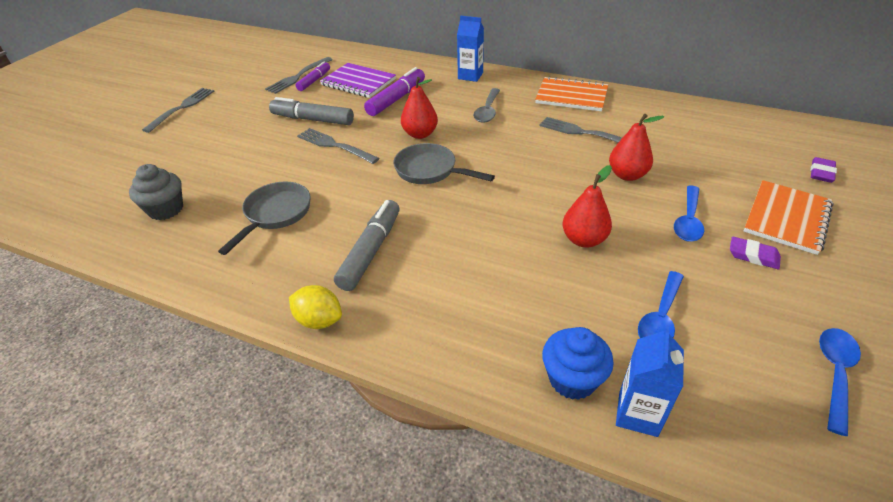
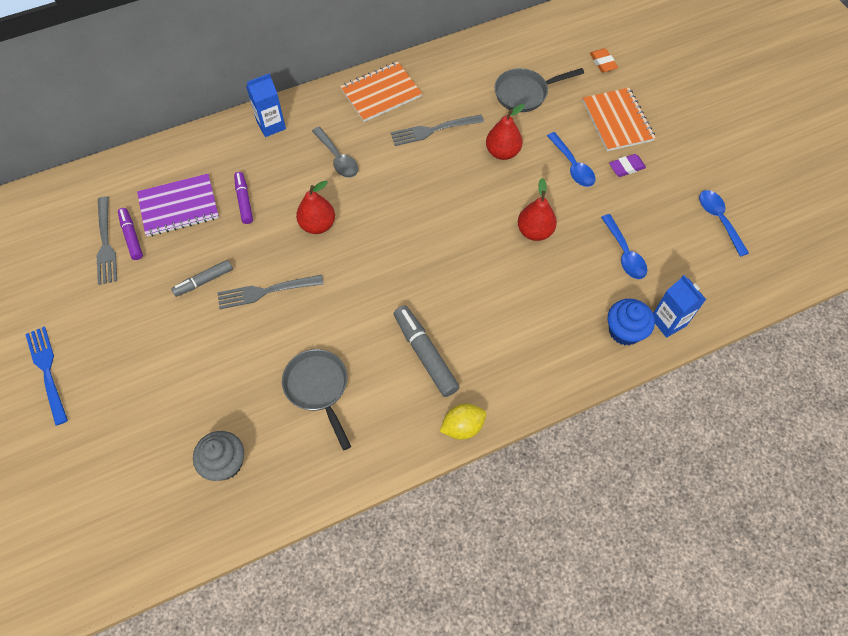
camera: 50 degrees left, 20 degrees up
(182, 108) = (47, 371): grey fork -> blue fork
(312, 120) = (204, 281): grey marker -> grey marker, size x0.63
(396, 99) = (244, 201): purple marker -> purple marker, size x0.63
(430, 171) = (373, 254): grey pan -> grey pan (525, 93)
(821, 173) = (602, 62): purple eraser -> orange eraser

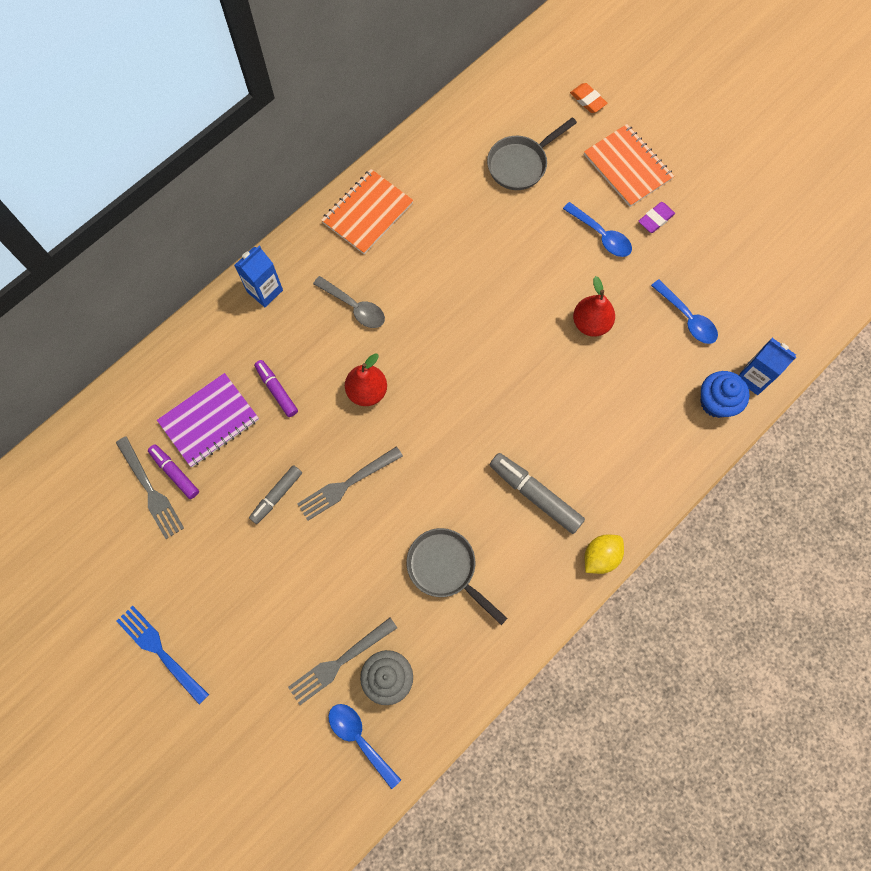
camera: 20 degrees left, 10 degrees up
(433, 130) = (442, 240): grey fork -> grey fork (339, 662)
(502, 152) = (524, 243): red pear -> none
(719, 220) = (765, 249): blue spoon -> blue spoon (360, 739)

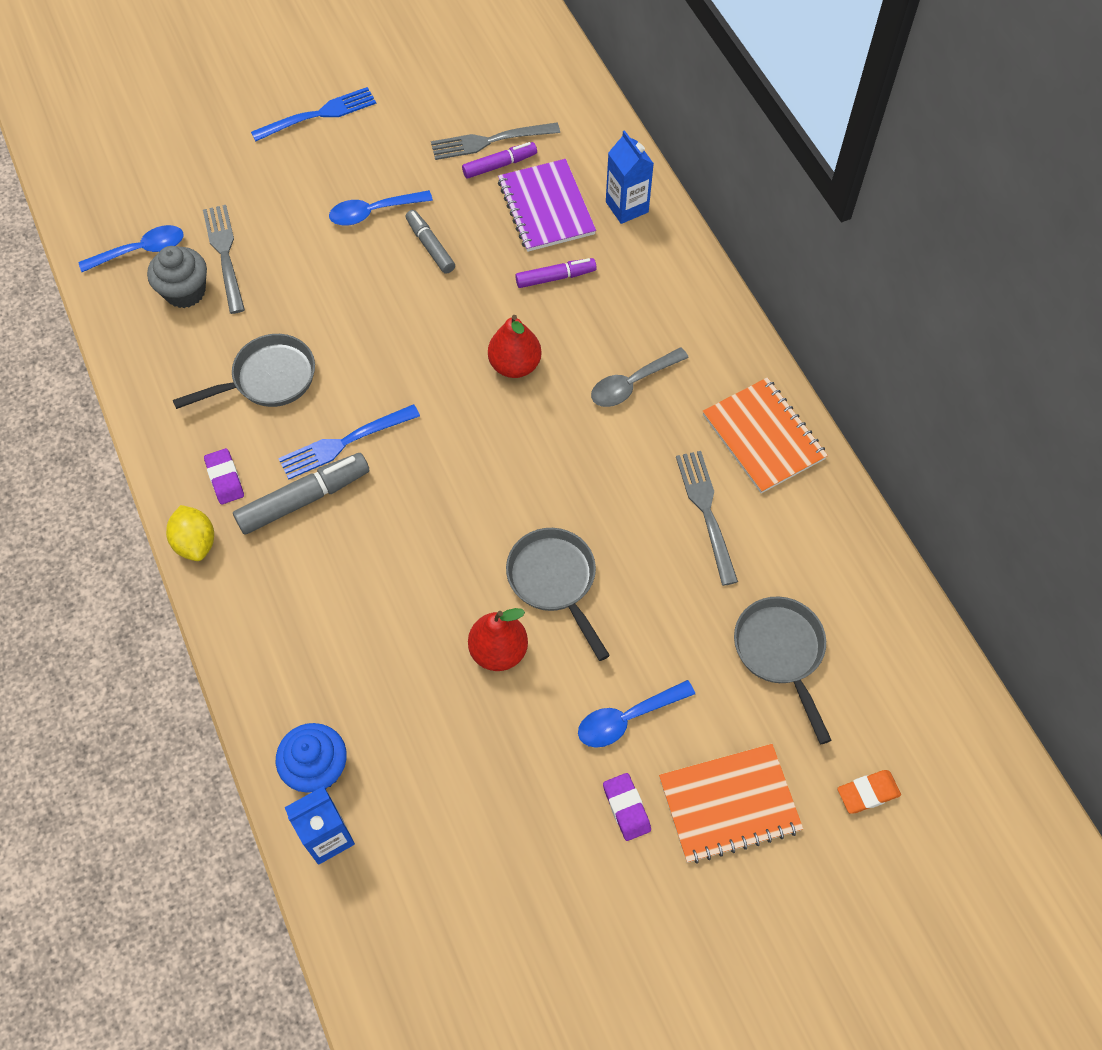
camera: 110 degrees right, 10 degrees down
(265, 291) = (690, 298): blue carton -> blue carton (627, 207)
(347, 484) = (411, 313): grey fork -> grey fork (706, 512)
(478, 486) = (344, 442): none -> blue fork
(528, 306) = (555, 581): none -> grey pan
(542, 560) = (225, 478): none -> purple eraser
(687, 318) = (454, 784): blue spoon -> blue spoon (373, 212)

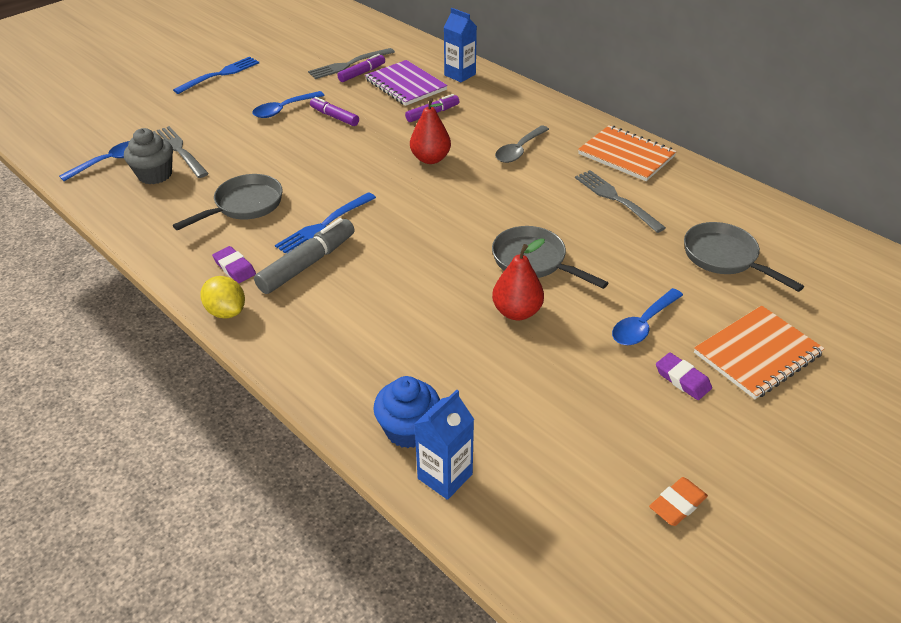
camera: 20 degrees left, 20 degrees down
(430, 246) = (334, 117): grey marker -> purple marker
(867, 793) = (848, 318): orange eraser -> orange eraser (677, 504)

